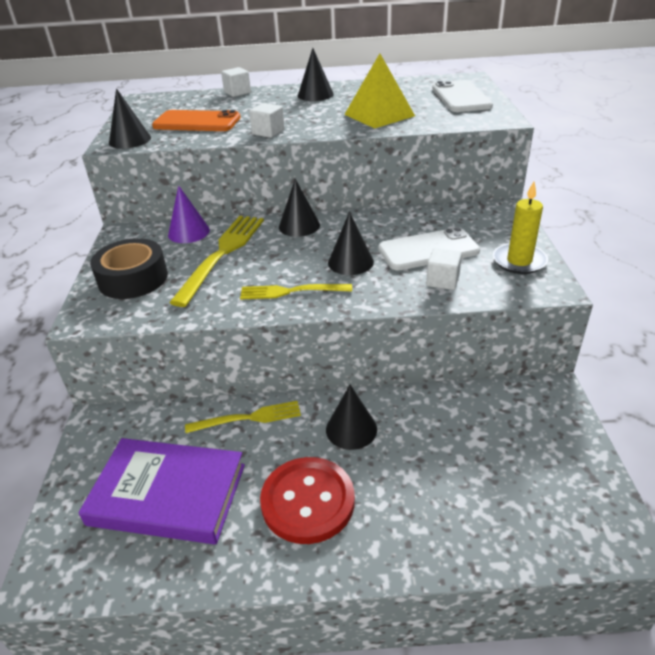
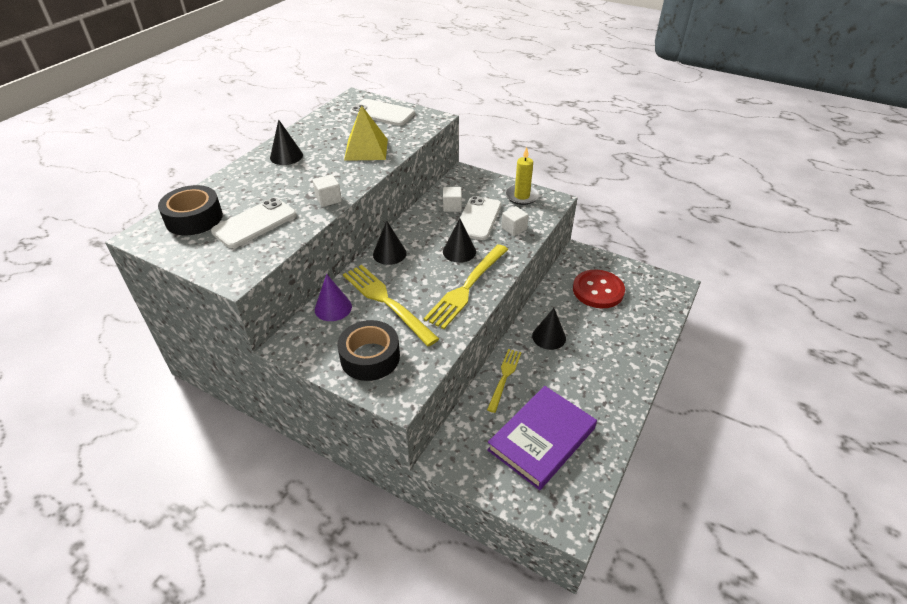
camera: 60 degrees left, 5 degrees up
(130, 140) = (241, 267): black cone -> none
(181, 103) = (194, 218): none -> black tape
(197, 122) = (255, 223): orange phone -> white phone
(237, 92) = (219, 185): white cube -> white cube (452, 207)
(290, 292) = (466, 288): yellow fork -> yellow fork, size x1.63
(308, 501) = (589, 377): red button -> red button (598, 290)

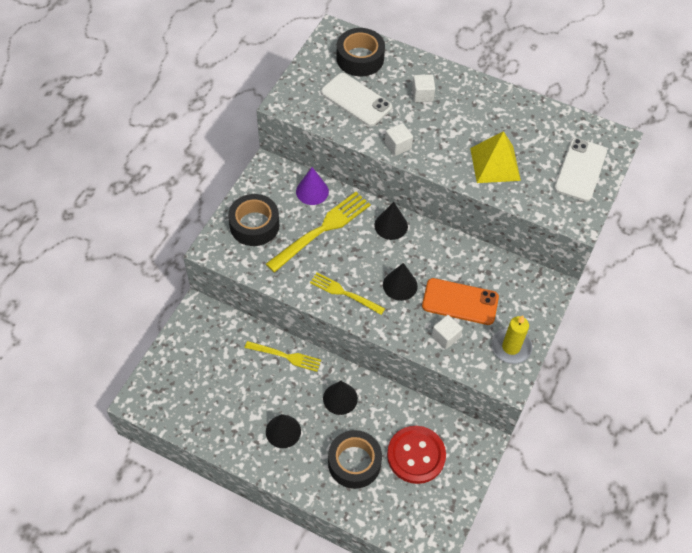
camera: 85 degrees right, 15 degrees up
(286, 156) = (470, 101): black cone -> black cone (283, 431)
(452, 207) = (479, 276): white cube -> white cube (422, 95)
(466, 288) = (344, 293): yellow fork -> yellow fork, size x0.61
(478, 218) = (460, 302): white phone -> orange phone
(541, 439) = (216, 384): purple book -> none
(612, 329) = (354, 462): none -> black tape

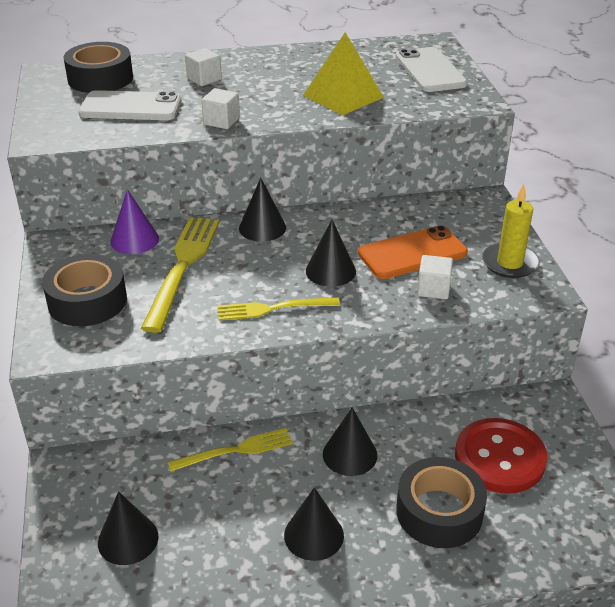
camera: 35 degrees left, 20 degrees down
(198, 373) = (128, 539): none -> black cone

